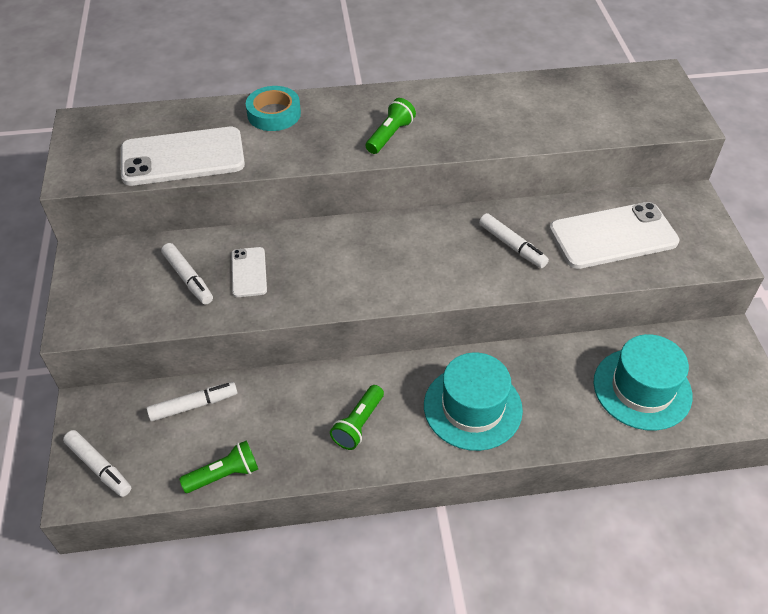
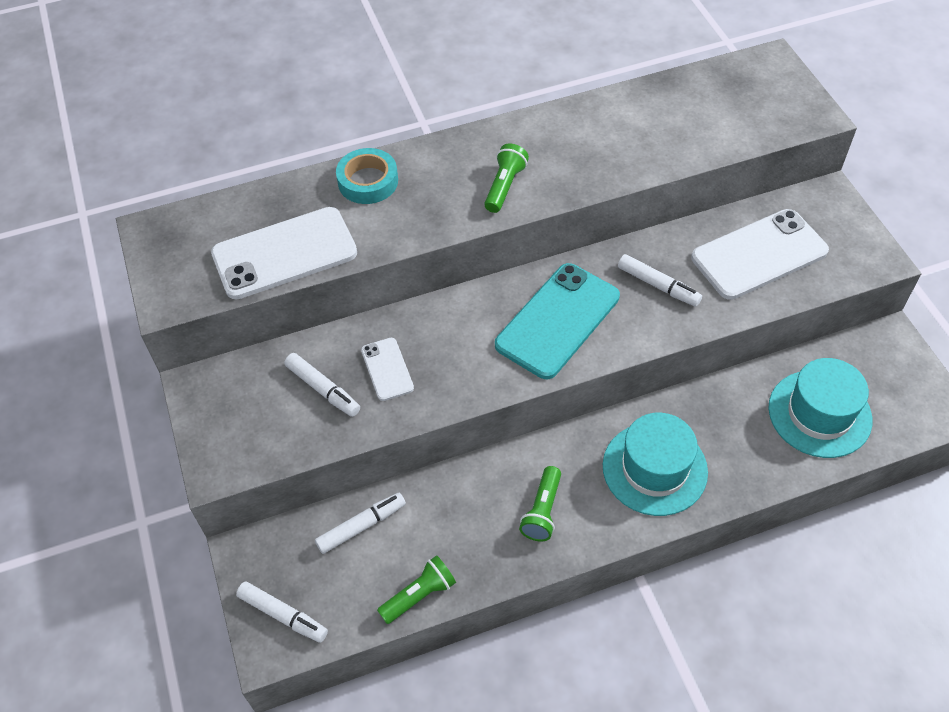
camera: 10 degrees left, 5 degrees up
(412, 259) = (557, 321): none -> turquoise phone

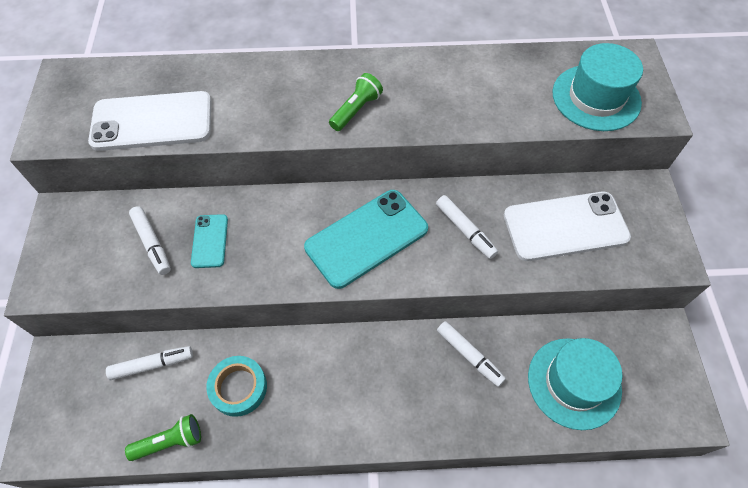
camera: 15 degrees right, 5 degrees up
(283, 615) = (58, 423): white marker -> white marker (469, 355)
(368, 181) = (247, 78): turquoise tape -> turquoise tape (238, 387)
(387, 369) = (210, 241): white phone -> turquoise phone
(542, 511) = (301, 398): green flashlight -> none
(654, 468) = (410, 389): turquoise hat -> turquoise hat (596, 97)

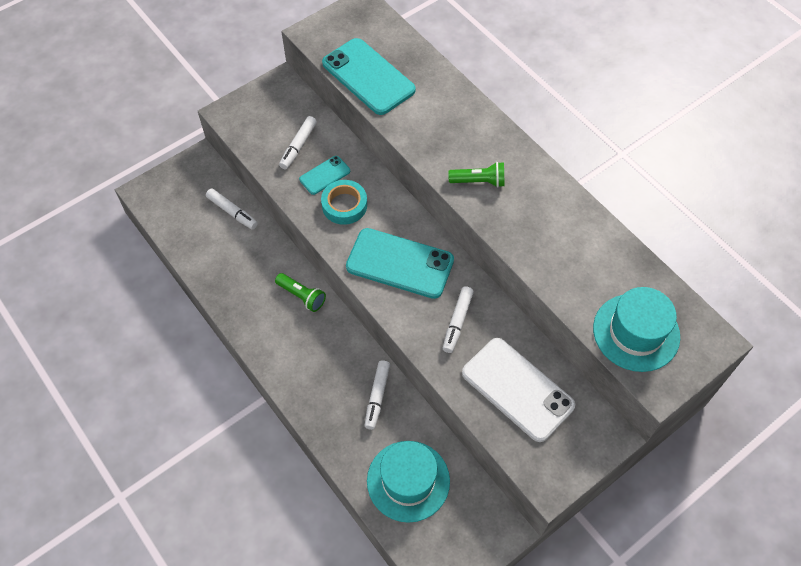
camera: 55 degrees right, 0 degrees up
(152, 121) = (368, 77): white phone -> turquoise phone
(170, 442) = (193, 257): green flashlight -> green flashlight (302, 296)
(238, 387) = (252, 270): turquoise tape -> turquoise tape (344, 205)

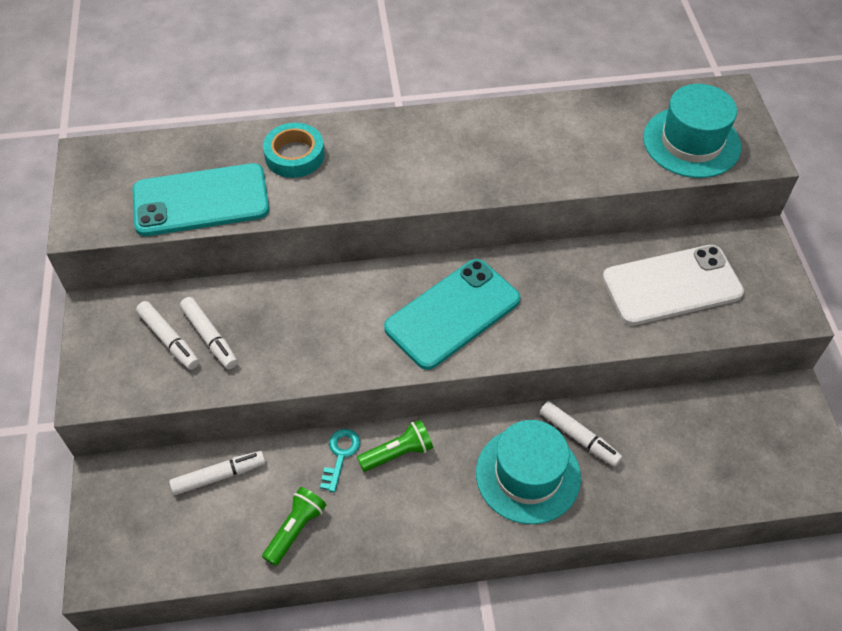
camera: 60 degrees left, 5 degrees down
(282, 266) = (340, 455): none -> turquoise key
(325, 175) = (275, 330): turquoise phone -> none
(344, 205) = (334, 330): turquoise tape -> turquoise tape (294, 155)
(408, 481) = (698, 456): turquoise hat -> turquoise hat (528, 475)
(457, 322) = (561, 297): white marker -> white marker (169, 339)
(479, 181) = (428, 173): green flashlight -> green flashlight (295, 529)

